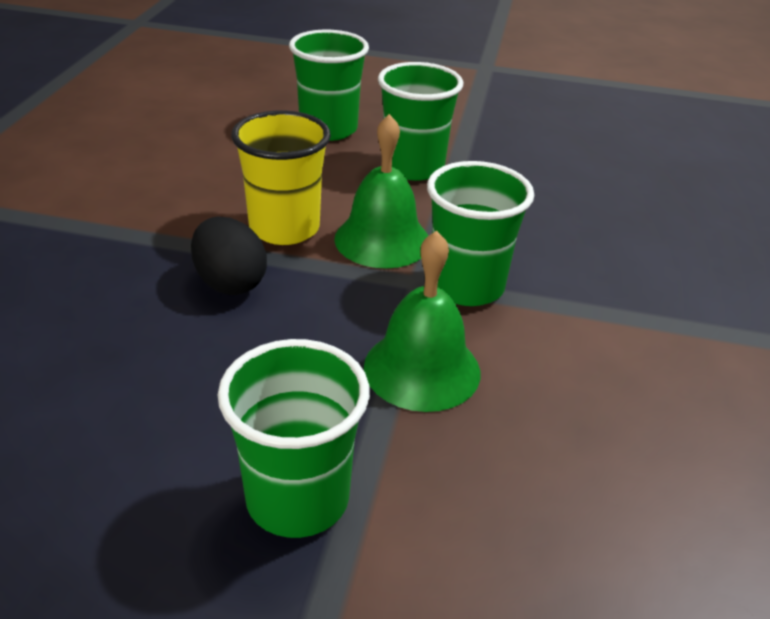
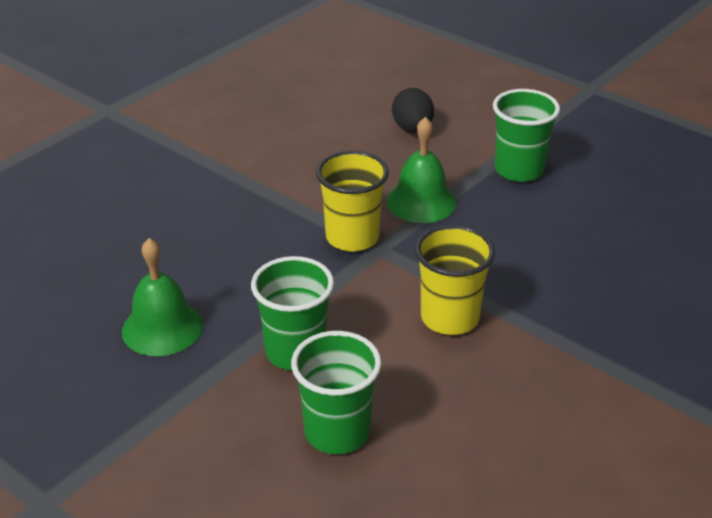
camera: 150 degrees left, 0 degrees up
(230, 282) = (510, 284): black egg -> black egg (412, 129)
(382, 240) = (381, 287): green bell -> green bell (162, 328)
(466, 286) = (352, 237): green cup -> yellow cup

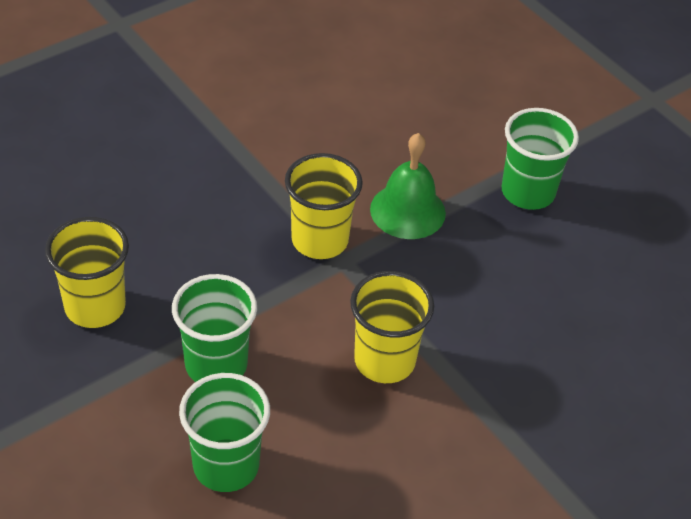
camera: 10 degrees right, 10 degrees up
(162, 328) = (95, 307): green bell -> yellow cup
(412, 129) = (432, 114): black egg -> none

